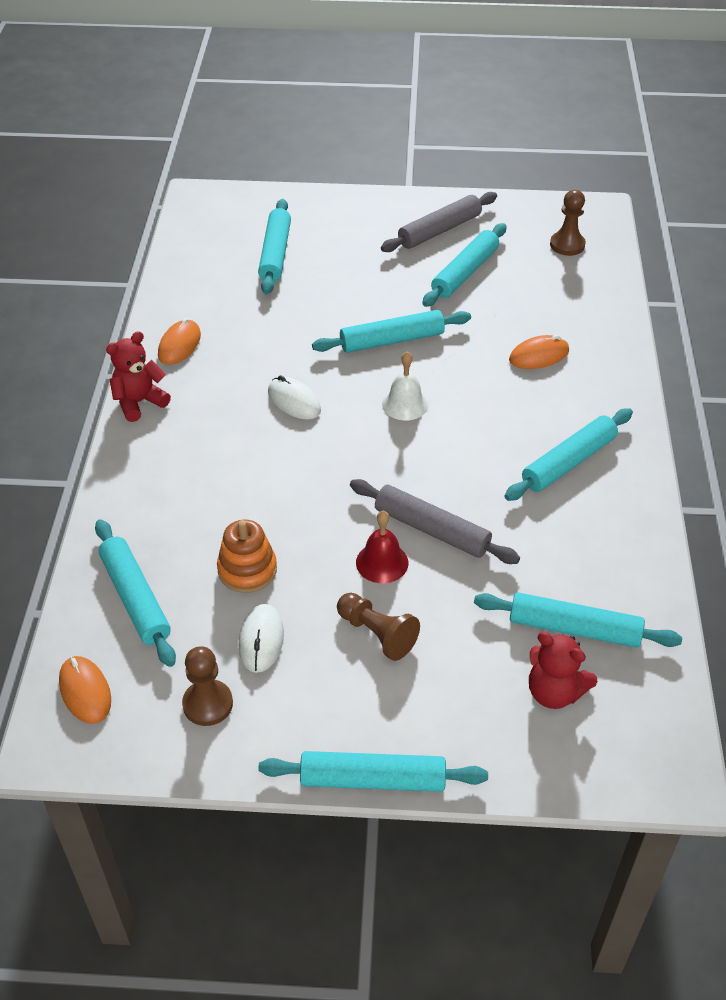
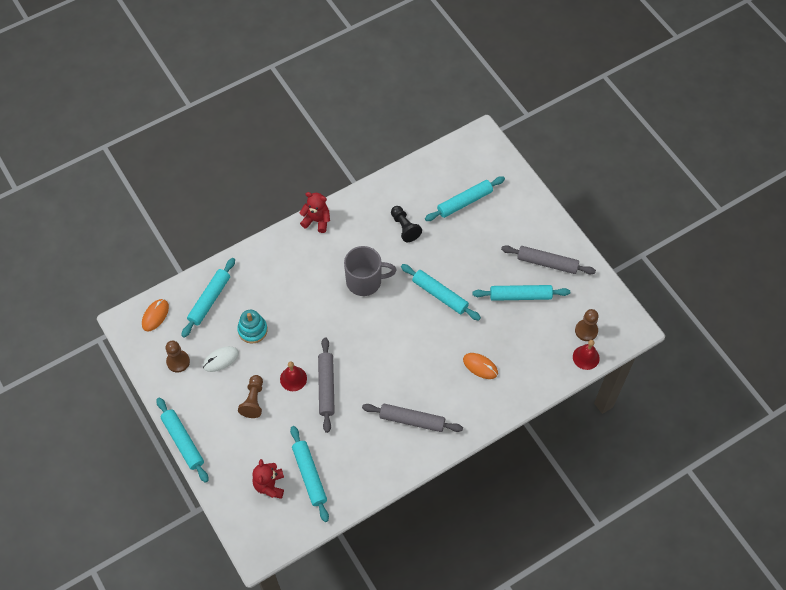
camera: 55 degrees right, 15 degrees up
(179, 345) = (365, 209): orange mouse -> none
(247, 570) = (252, 330): orange stacking toy -> turquoise stacking toy
(252, 323) = (404, 227): none -> black pawn
(294, 401) = (365, 281): white mouse -> grey mug
(405, 404) = (398, 328): white bell -> none
(569, 462) = (412, 420): turquoise rolling pin -> grey rolling pin
(605, 262) = (586, 357): none -> red bell

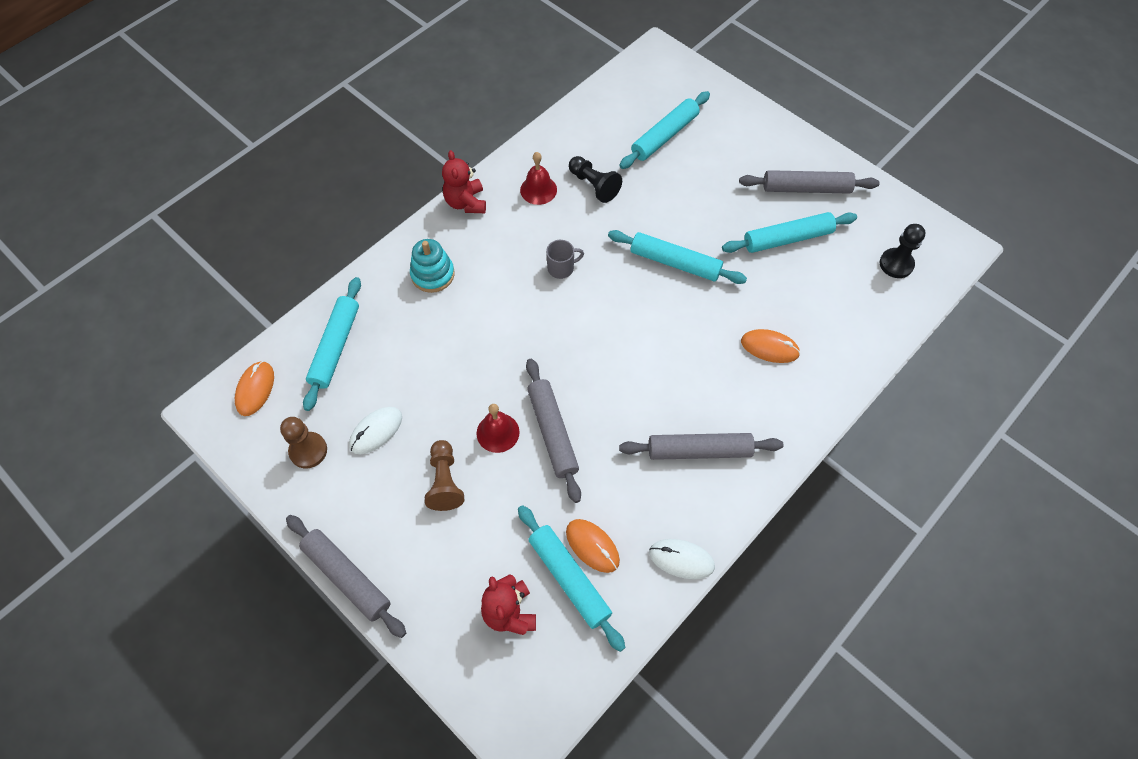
camera: 15 degrees left, 0 degrees up
(183, 441) = (347, 577): turquoise rolling pin -> grey rolling pin
(252, 330) = (414, 375): turquoise stacking toy -> turquoise stacking toy (432, 274)
(317, 220) = (466, 202): red teddy bear -> red teddy bear turned 105 degrees counterclockwise
(329, 460) = (592, 546): none -> orange mouse
(365, 281) = (561, 268): grey mug -> grey mug, size x0.50
(378, 481) = (681, 559): none -> white mouse
(586, 331) = (896, 264): brown pawn -> black pawn
(586, 357) = (911, 300): red bell -> red bell (538, 190)

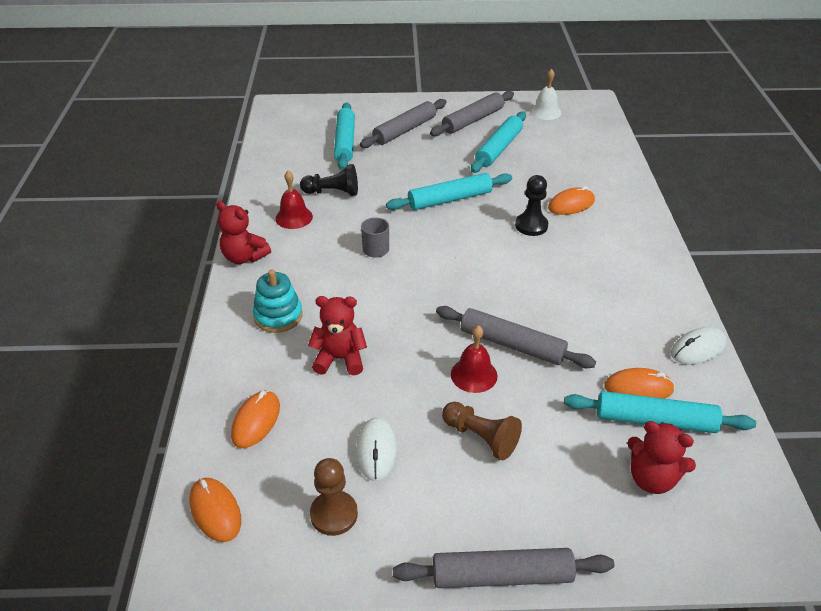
camera: 45 degrees left, 20 degrees down
(336, 347) = (256, 421): turquoise rolling pin -> orange mouse
(431, 343) = (340, 359): none -> red teddy bear
(699, 451) = (615, 283): grey rolling pin -> grey rolling pin (405, 130)
(890, 227) = (545, 112): none -> white bell
(896, 264) = (574, 126): black pawn -> black pawn (531, 226)

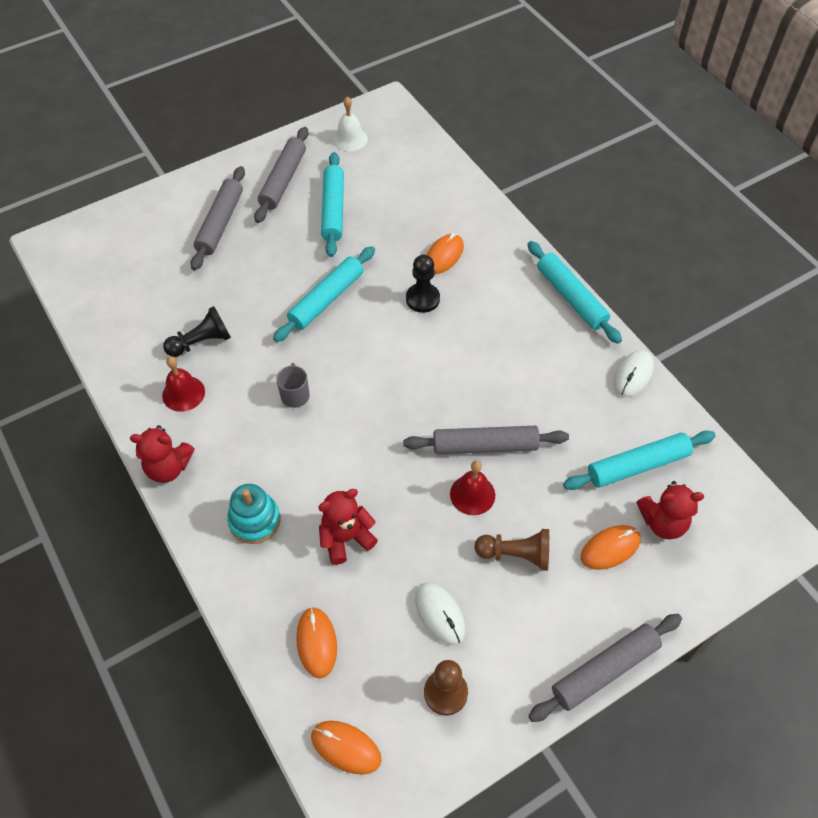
camera: 30 degrees left, 15 degrees up
(345, 142) = (166, 267): turquoise rolling pin -> turquoise rolling pin (571, 297)
(638, 388) = (609, 439): orange mouse -> orange mouse (610, 548)

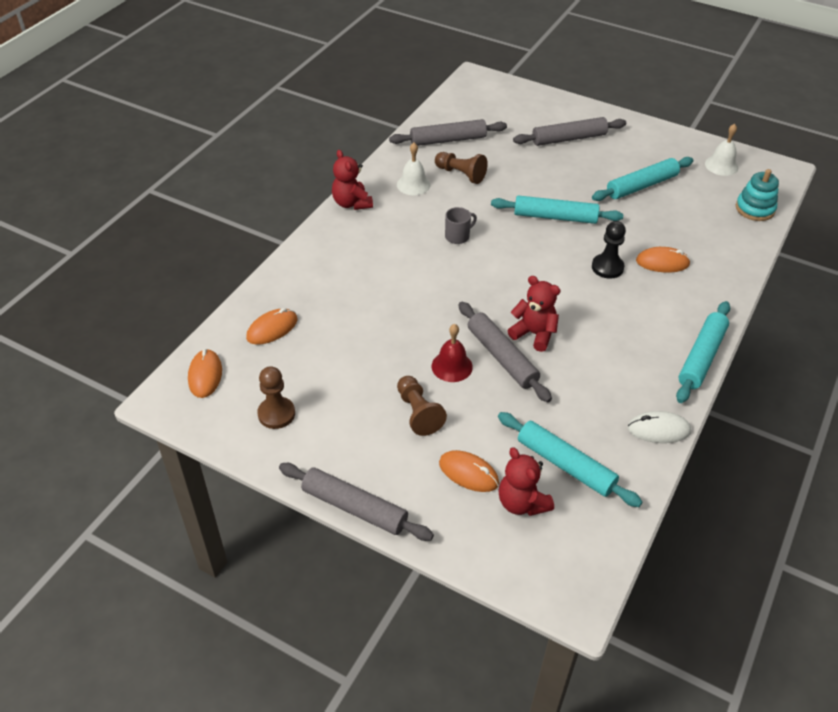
camera: 60 degrees right, 10 degrees down
(183, 393) = (413, 184): red bell -> white bell
(201, 342) = (461, 174): black pawn -> brown pawn
(255, 520) = (342, 260): turquoise stacking toy -> turquoise stacking toy (755, 209)
(283, 180) = (641, 150): grey rolling pin -> grey rolling pin (448, 140)
(346, 538) = (362, 311): red teddy bear -> red teddy bear (534, 334)
(440, 614) = (336, 386): white mouse -> none

